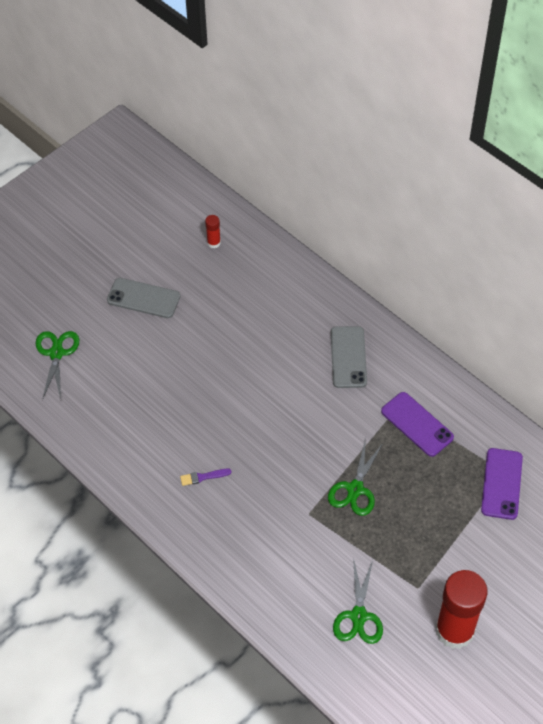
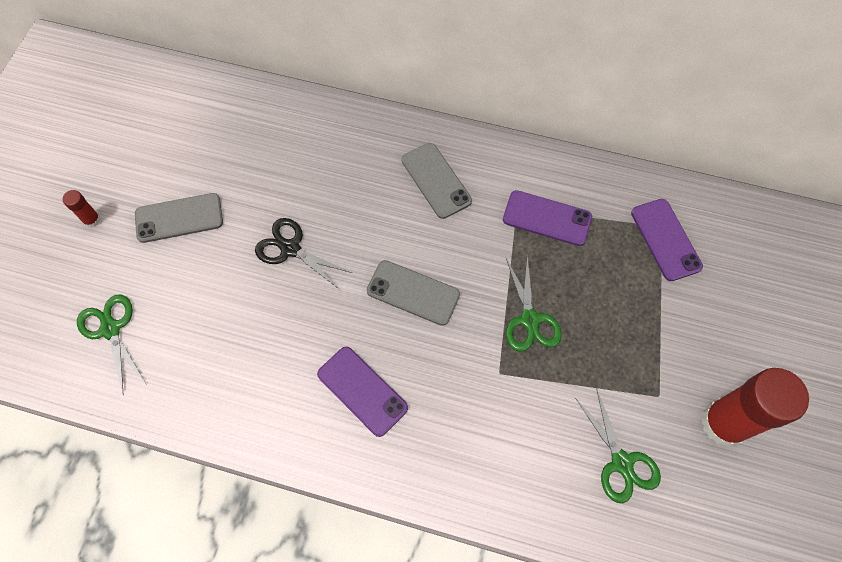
camera: 30 degrees left, 10 degrees up
(203, 477) = (362, 391): purple brush -> purple phone
(209, 356) = (290, 249): none -> black scissors
(214, 243) = (223, 123): red glue stick -> red glue stick (92, 220)
(280, 429) = (413, 292): none -> grey phone

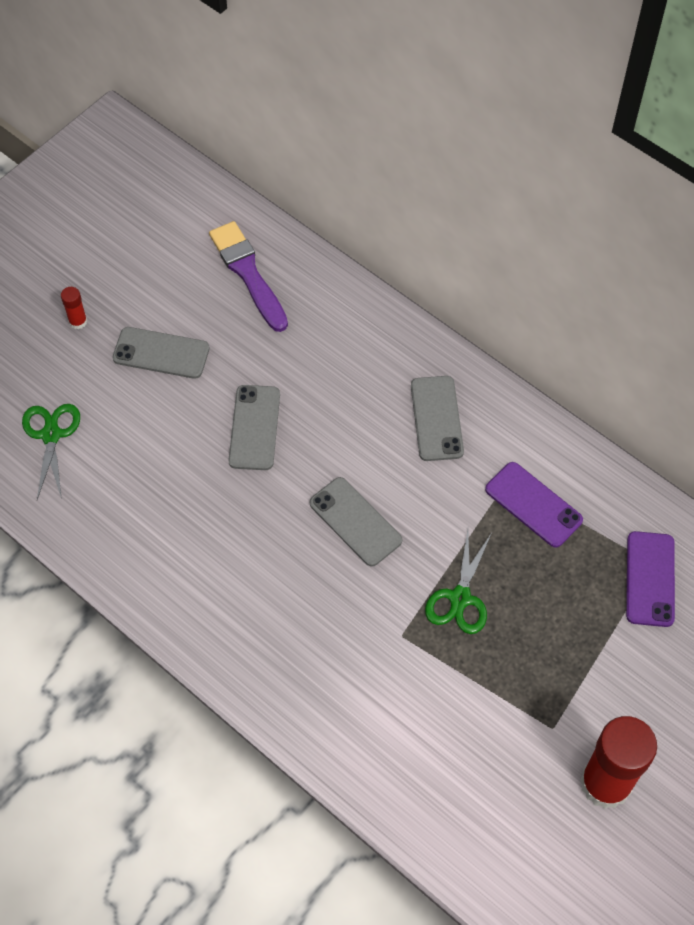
camera: 25 degrees right, 5 degrees down
(224, 123) = (248, 273): none -> purple brush
(290, 249) = (254, 428): black scissors -> grey phone
(362, 391) = (259, 594): purple phone -> none
(622, 463) = (479, 772): green scissors -> none

